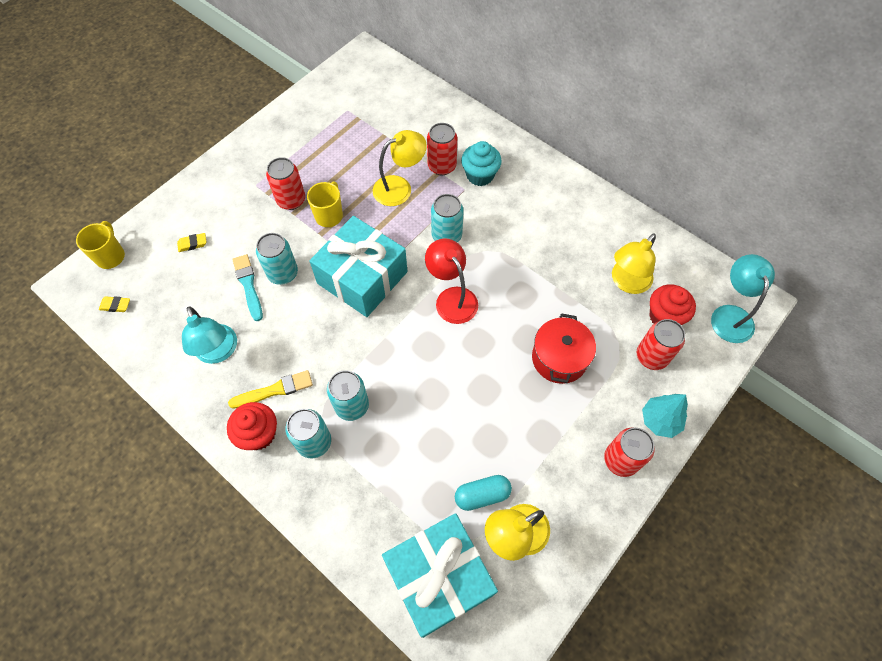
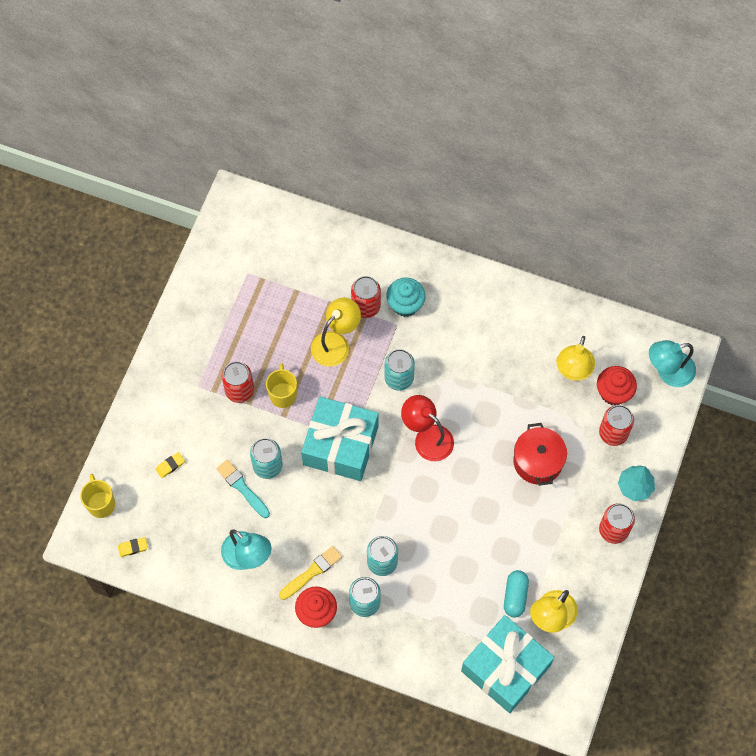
camera: 20 degrees left, 5 degrees up
(482, 495) = (515, 596): turquoise capsule -> turquoise capsule turned 45 degrees counterclockwise
(730, 315) = (668, 372): turquoise lamp -> turquoise lamp turned 90 degrees counterclockwise

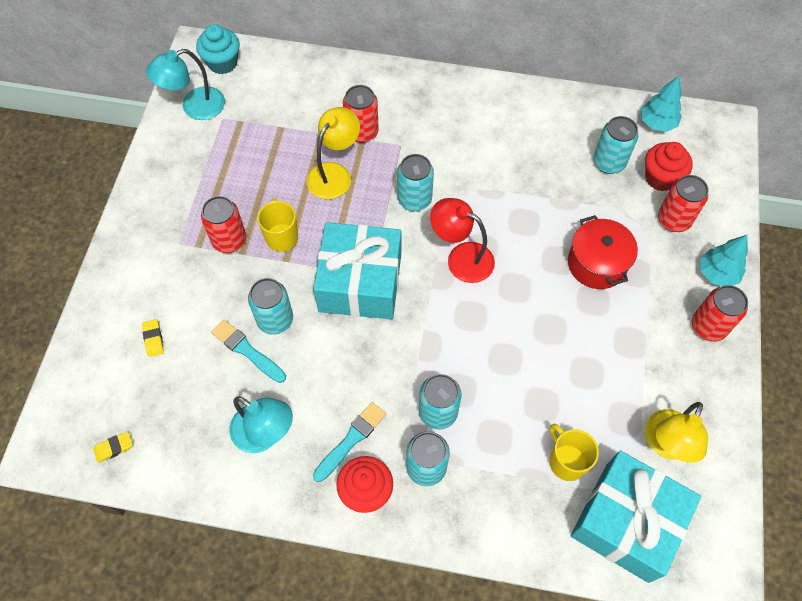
camera: 10 degrees left, 5 degrees down
(101, 503) = (68, 399): yellow mug -> yellow mug (566, 461)
(170, 466) = (153, 339): yellow eraser -> yellow eraser turned 60 degrees counterclockwise
(311, 572) = (351, 440): yellow brush -> turquoise brush
(405, 304) = (406, 124): turquoise cupcake -> turquoise cupcake (222, 63)
(515, 596) = (613, 426): turquoise capsule -> none
(572, 371) = (608, 163): yellow lamp -> turquoise can
(626, 339) = (657, 123): none -> turquoise tree
(668, 372) = (713, 148): turquoise lamp -> turquoise lamp (194, 107)

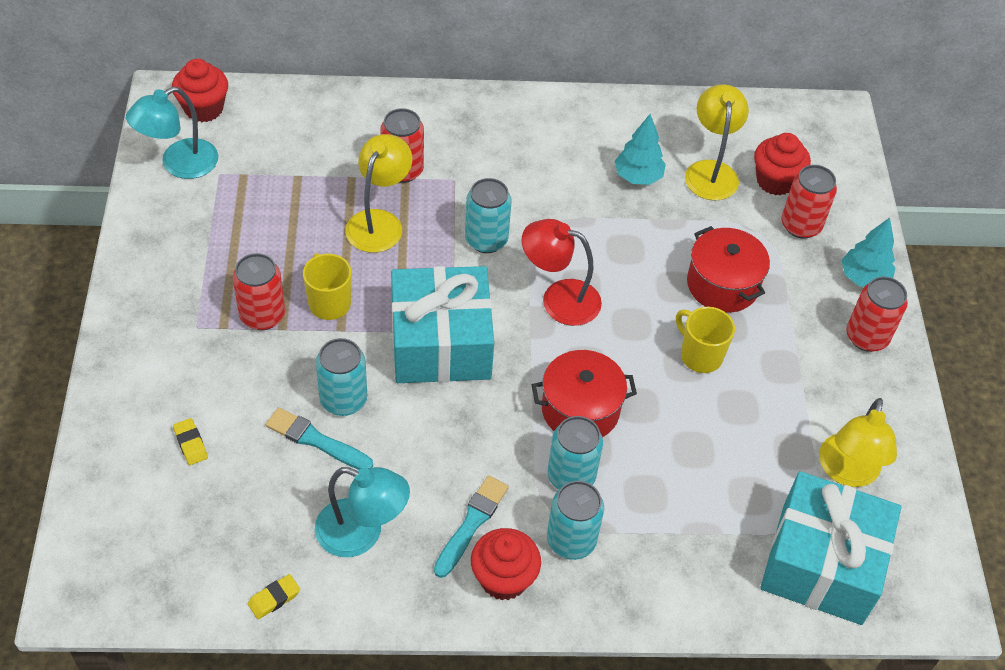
camera: 15 degrees left, 10 degrees down
(114, 448) = (169, 579): yellow eraser -> yellow eraser (274, 598)
(222, 63) = (204, 109): turquoise cupcake -> red cupcake
(457, 356) = (580, 410): none -> red pot
(566, 461) = (737, 508): yellow mug -> yellow mug (700, 355)
(608, 163) = (711, 171): turquoise can -> yellow lamp
(657, 123) = (757, 121): turquoise tree -> turquoise tree (638, 177)

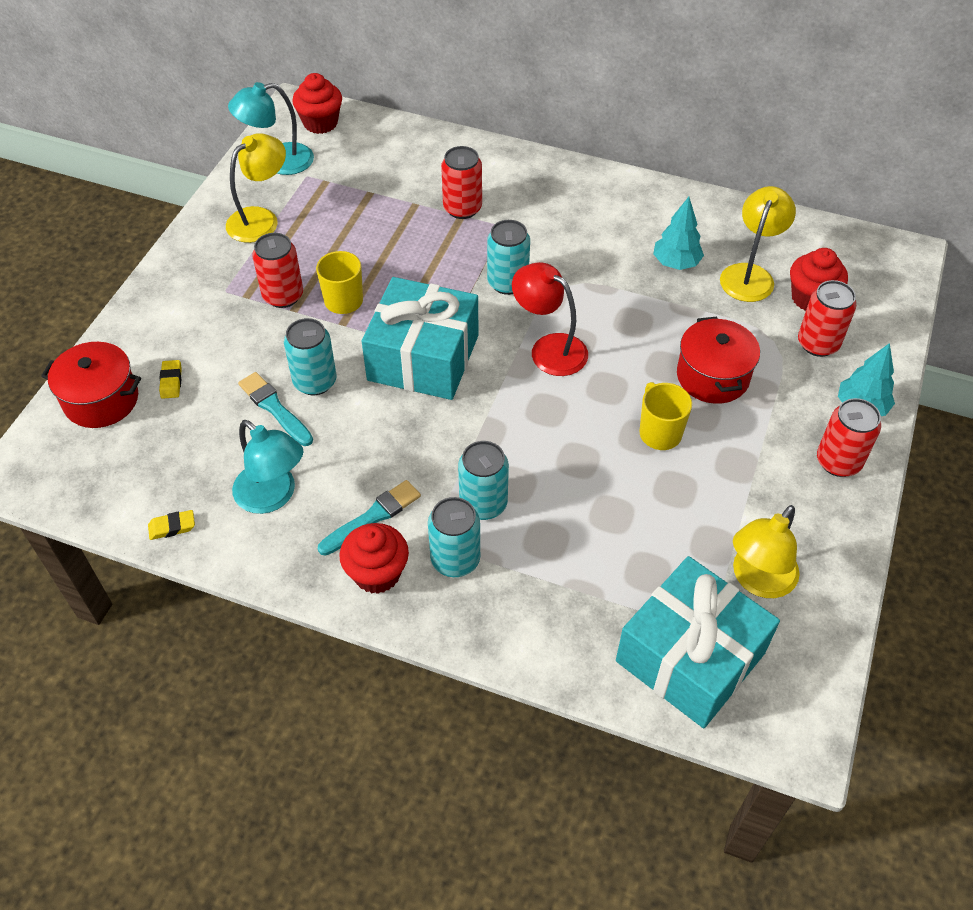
camera: 25 degrees right, 0 degrees up
(379, 222) = (420, 245): yellow lamp -> yellow lamp (261, 219)
(580, 410) = (521, 449): red pot -> red pot (101, 400)

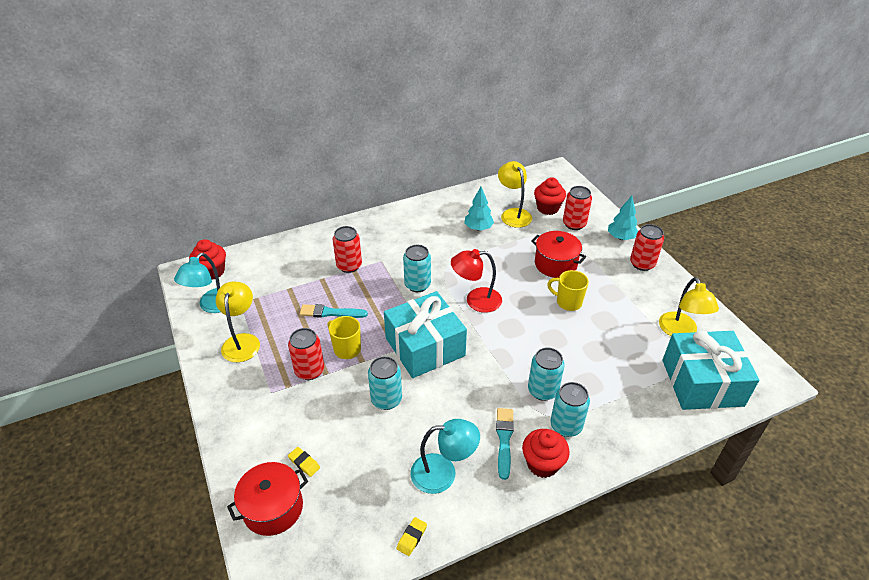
camera: 45 degrees left, 10 degrees down
(275, 408) = (383, 429): turquoise brush -> turquoise brush (330, 313)

